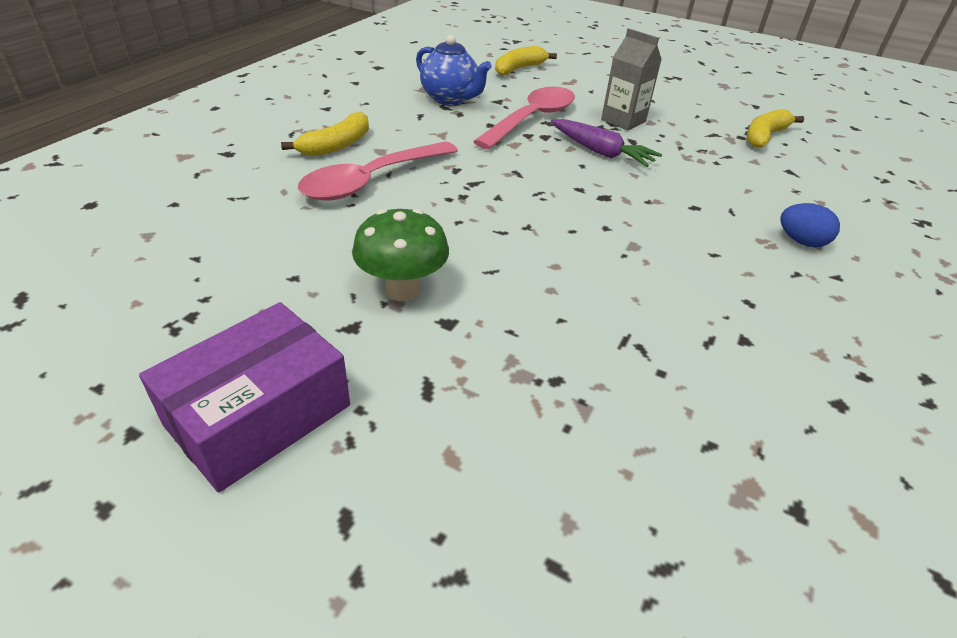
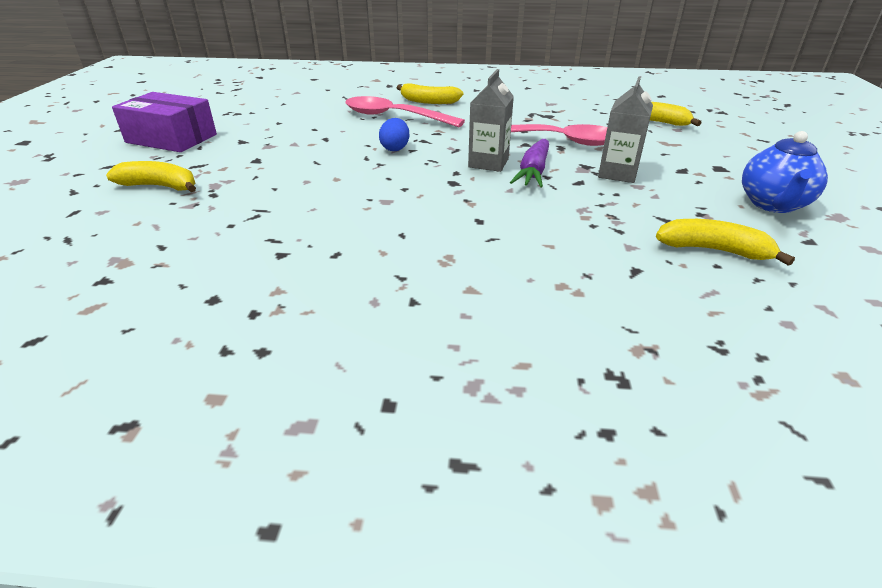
camera: 70 degrees right, 5 degrees down
(402, 290) = (281, 145): green mushroom -> none
(450, 99) = (547, 113): blue teapot -> blue teapot (773, 204)
(497, 439) = (160, 186): none -> yellow banana
(566, 166) = (488, 163): none -> grey carton
(801, 241) = (466, 278): blue egg -> blue egg (395, 148)

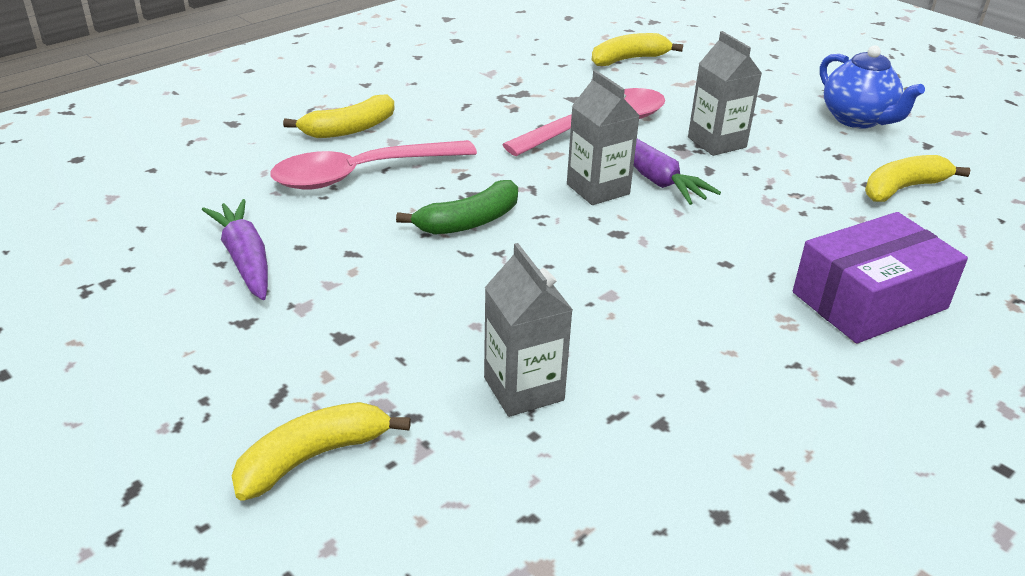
camera: 50 degrees left, 0 degrees up
(171, 138) = (113, 384): purple box -> purple box (869, 300)
(266, 209) = (523, 389): none -> grey carton
(287, 125) = (245, 260): none -> purple carrot
(395, 148) = (469, 222): blue egg -> green banana

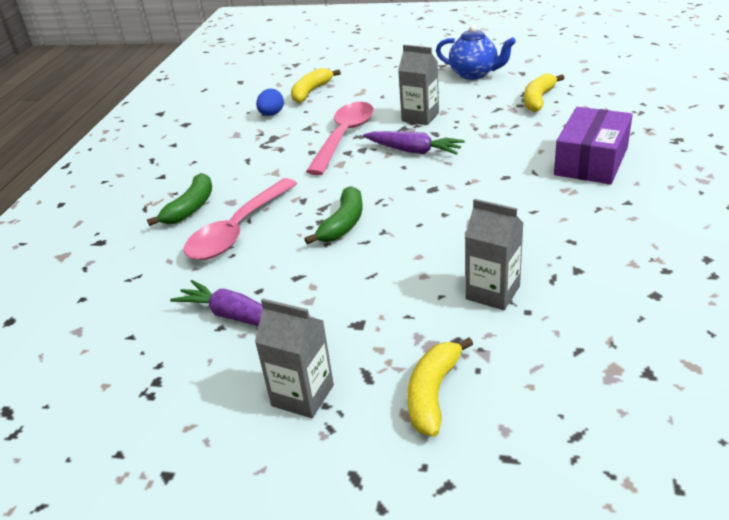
camera: 30 degrees left, 0 degrees up
(349, 129) = (190, 208): yellow banana -> green banana
(553, 67) = (271, 114): none -> blue egg
(598, 189) = (391, 171): grey carton -> grey carton (302, 395)

